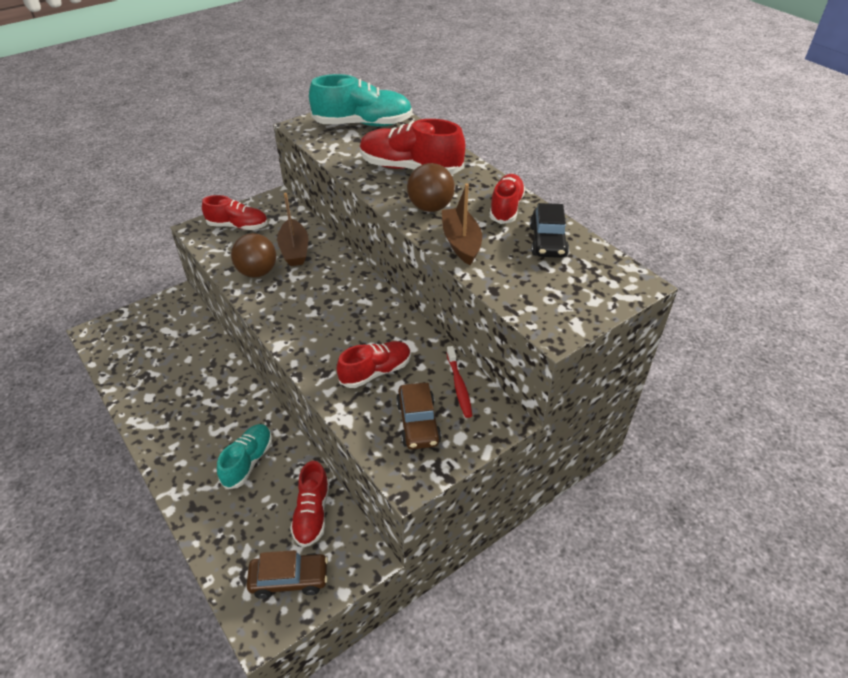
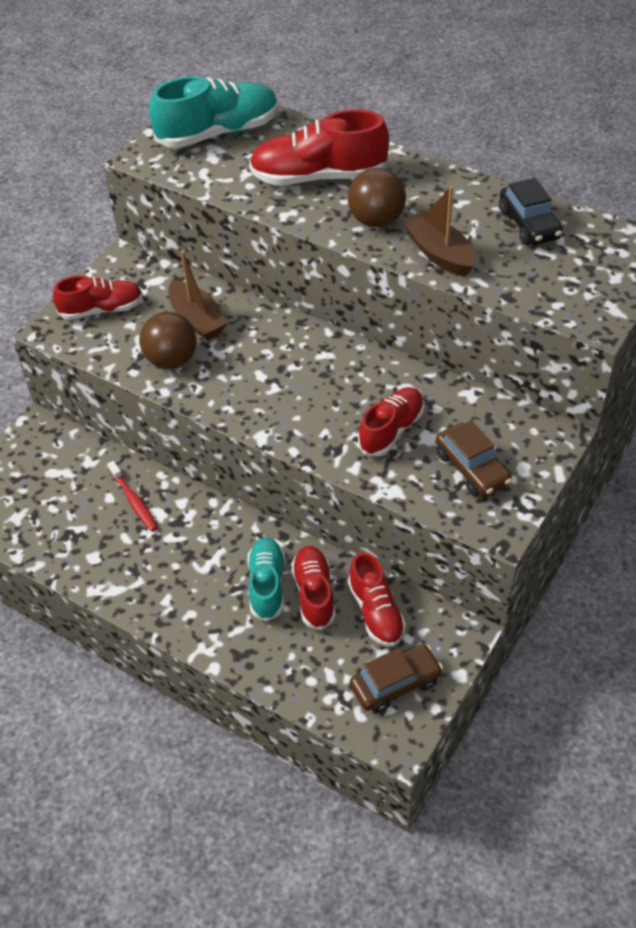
camera: 20 degrees left, 5 degrees up
(459, 386) = (490, 415): red toothbrush -> red toothbrush (134, 501)
(506, 208) = (460, 197): red shoe -> red shoe (314, 594)

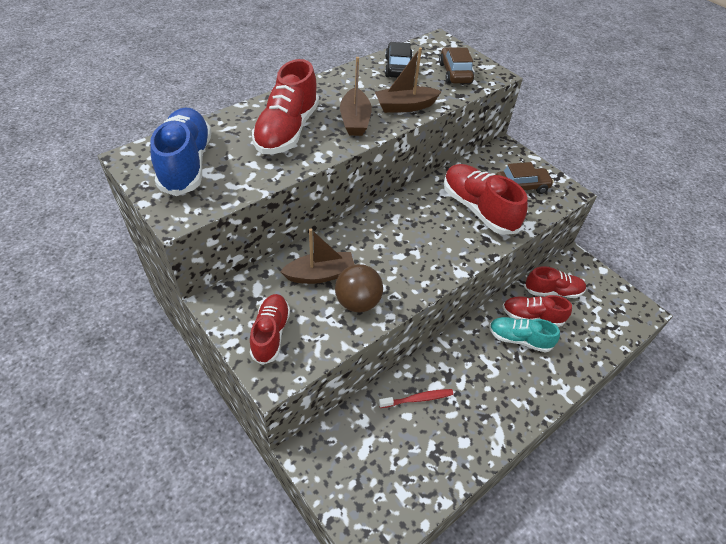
camera: 75 degrees left, 0 degrees up
(218, 133) = (186, 164): turquoise shoe -> blue shoe
(376, 220) = (355, 120): brown ball -> brown boat
(391, 430) = (478, 209): red shoe -> red shoe, size x1.56
(395, 684) = (605, 299): brown car -> brown car (455, 73)
(529, 224) = (398, 68): black car -> black car turned 90 degrees counterclockwise

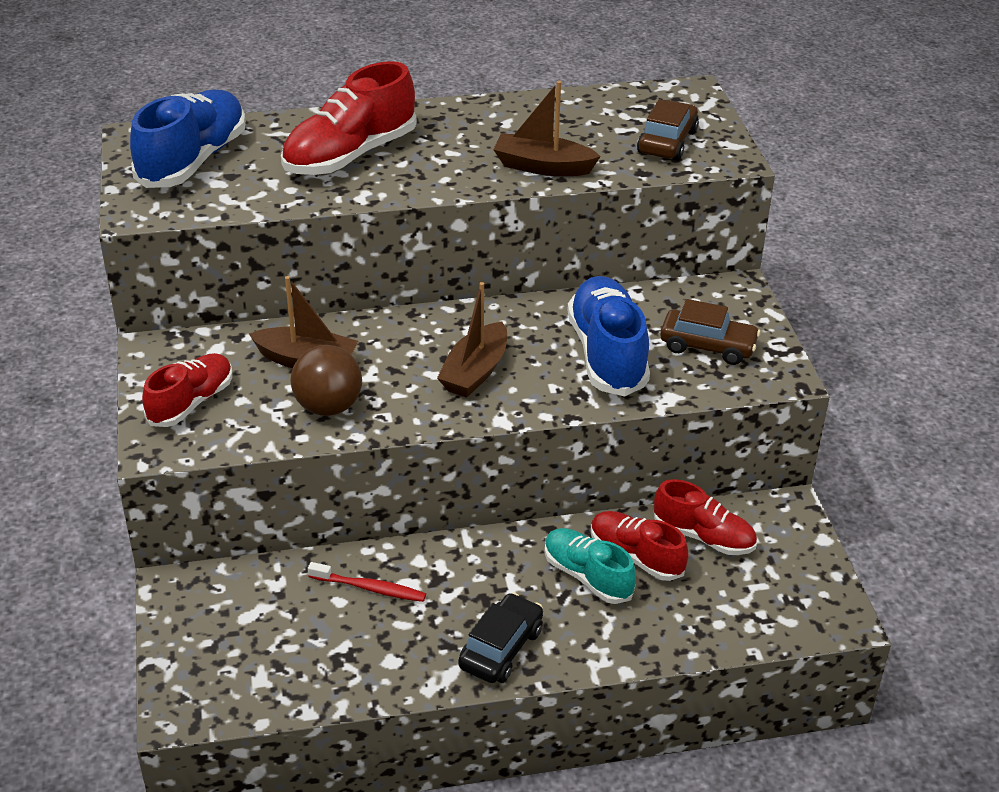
camera: 30 degrees right, 10 degrees down
(355, 120) = (453, 166): brown boat -> brown boat (475, 372)
(398, 68) = (585, 115): black car -> black car (501, 648)
(478, 209) = (607, 354): red shoe -> blue shoe

